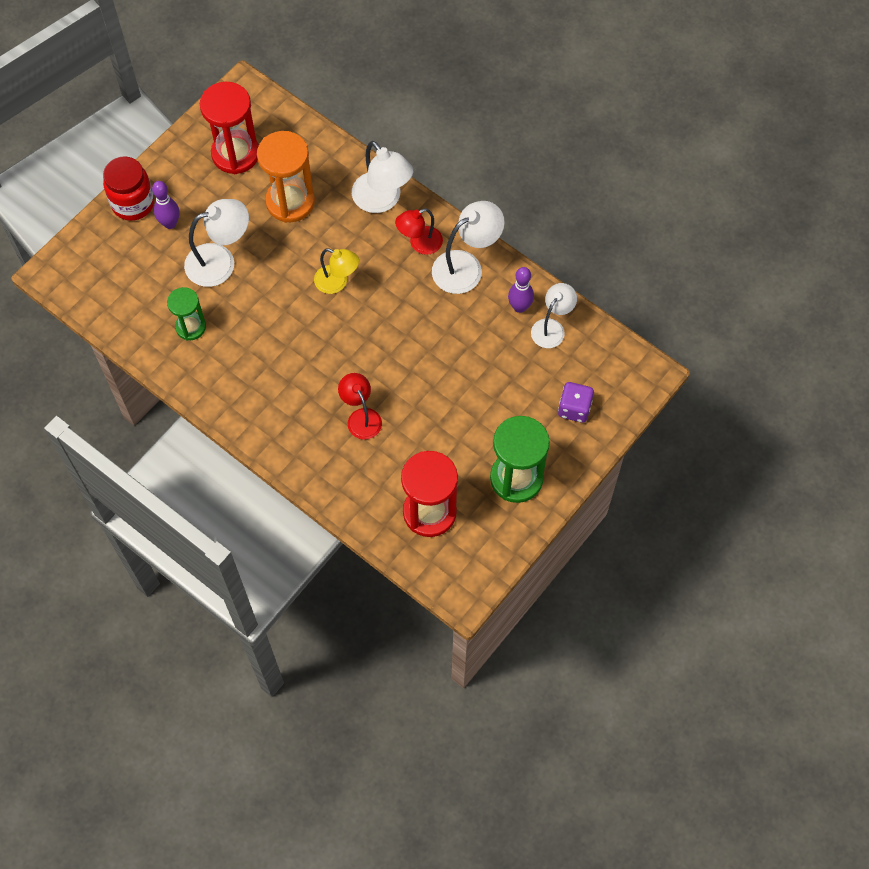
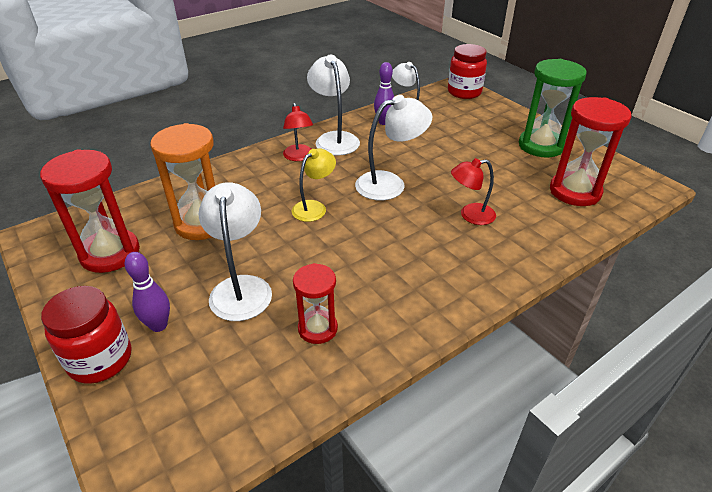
camera: 75 degrees left, 25 degrees down
(190, 327) = (317, 328): green hourglass -> red hourglass
(382, 200) = (241, 169): white lamp -> white lamp (390, 184)
(574, 408) = (480, 114): purple dice -> none
(630, 384) = (464, 92): none -> red jar

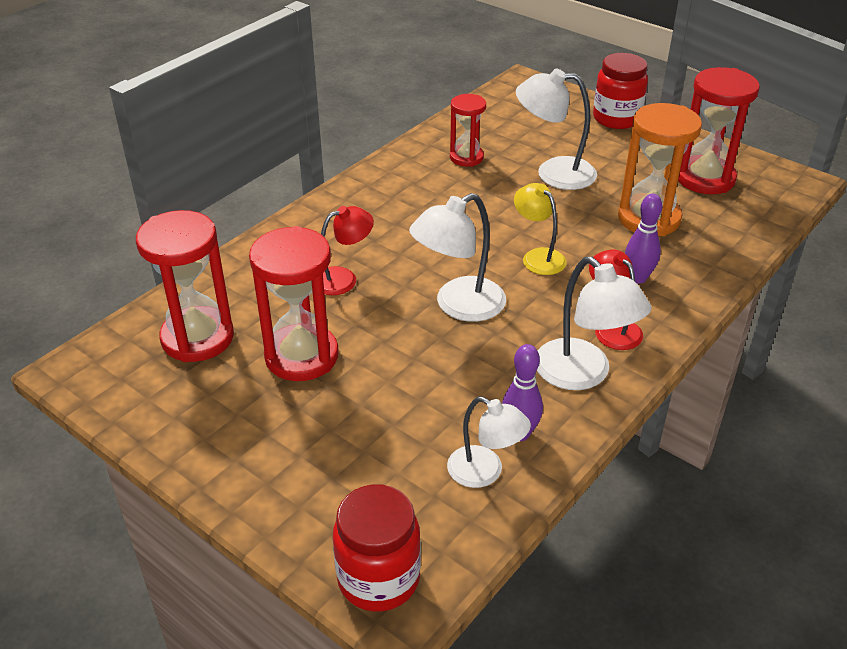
camera: 165 degrees right, 0 degrees up
(159, 325) = (596, 141): purple bowling pin -> purple bowling pin (638, 278)
(241, 287) = (553, 173): white lamp -> white lamp turned 120 degrees clockwise
(314, 207) = (538, 257): yellow lamp -> yellow lamp turned 120 degrees clockwise
(501, 171) = (301, 356): none -> red hourglass
(541, 146) = (228, 425): green hourglass -> none

